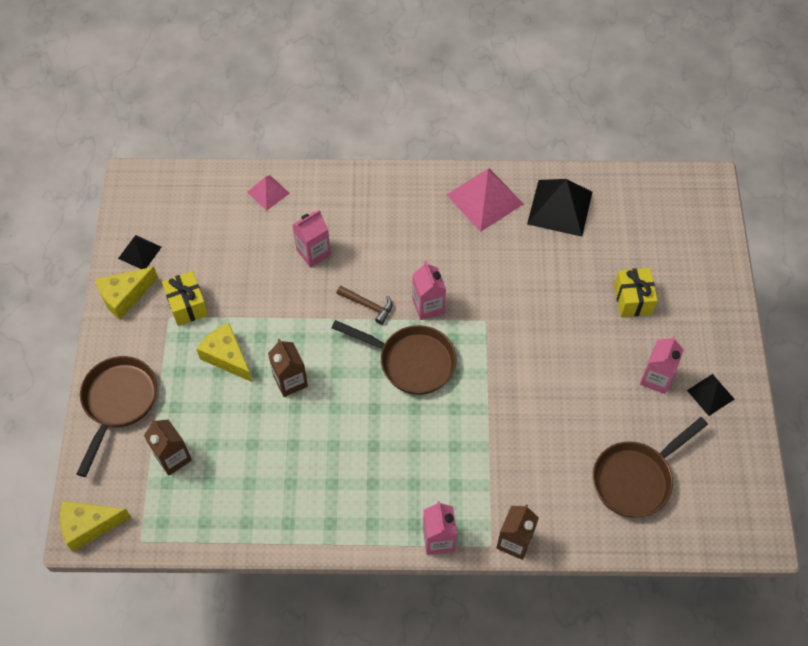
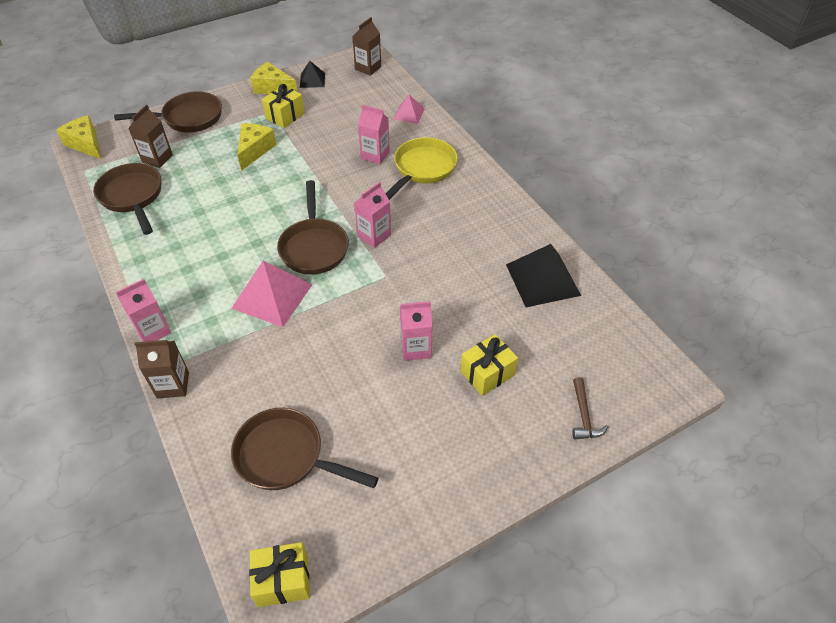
camera: 60 degrees right, 10 degrees down
(224, 502) = (132, 197): none -> brown pan
(290, 381) = (254, 188): brown carton -> brown carton (368, 68)
(362, 223) = (422, 169): none -> yellow pan
(368, 305) = (349, 202): brown hammer -> brown hammer (583, 415)
(484, 199) = (507, 228): pink pyramid -> pink pyramid (272, 296)
(656, 378) = (411, 428): pink carton -> pink carton (416, 348)
(710, 394) = (423, 486): black pyramid -> none
(741, 522) = (283, 580): none -> yellow gift

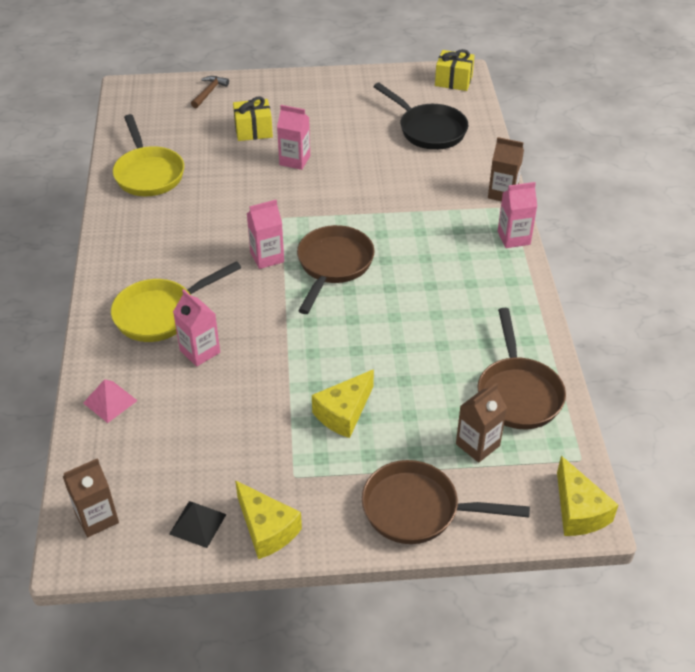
camera: 155 degrees left, 5 degrees down
(272, 296) = (395, 233): pink pyramid -> none
(285, 116) = (276, 460): yellow gift -> none
(286, 456) = (428, 130): brown pan -> black pan
(543, 279) = (148, 173): black pyramid -> yellow pan

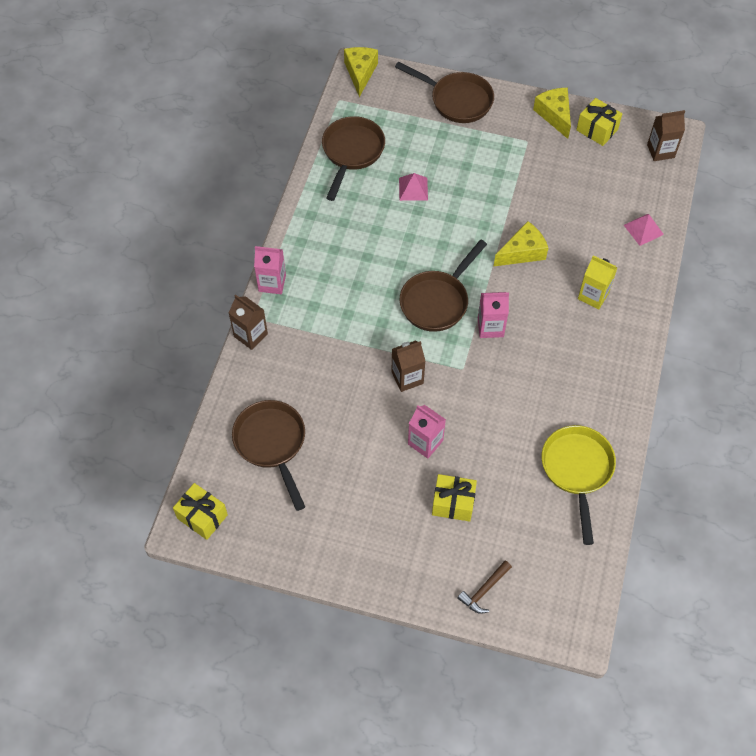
camera: 160 degrees left, 15 degrees up
(161, 313) = (593, 295): yellow pan -> yellow carton
(197, 524) = (597, 130): black pyramid -> yellow gift
(200, 351) = (569, 251): pink carton -> none
(344, 413) = (478, 173): yellow cheese -> yellow cheese (522, 252)
(417, 371) = (413, 189): none -> pink pyramid
(428, 130) = (272, 444): black pan -> brown pan
(477, 445) = (399, 127): brown carton -> brown carton (407, 378)

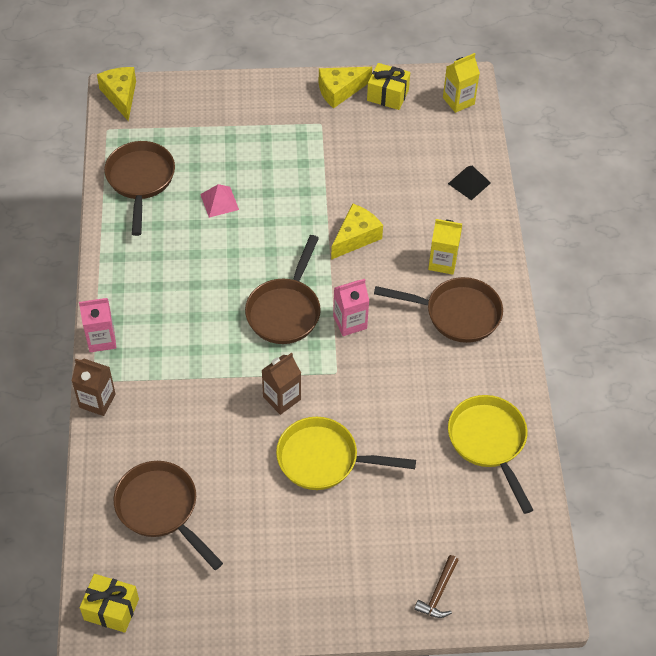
camera: 20 degrees left, 5 degrees down
(425, 442) = (324, 459): pink carton -> yellow pan
(453, 503) = (375, 513): yellow gift -> none
(457, 100) = (233, 100): brown pan -> brown pan (456, 314)
(554, 115) = (339, 91): yellow cheese -> yellow cheese turned 75 degrees counterclockwise
(643, 229) = (469, 183): pink pyramid -> black pyramid
(660, 151) = (458, 101): brown carton -> yellow carton

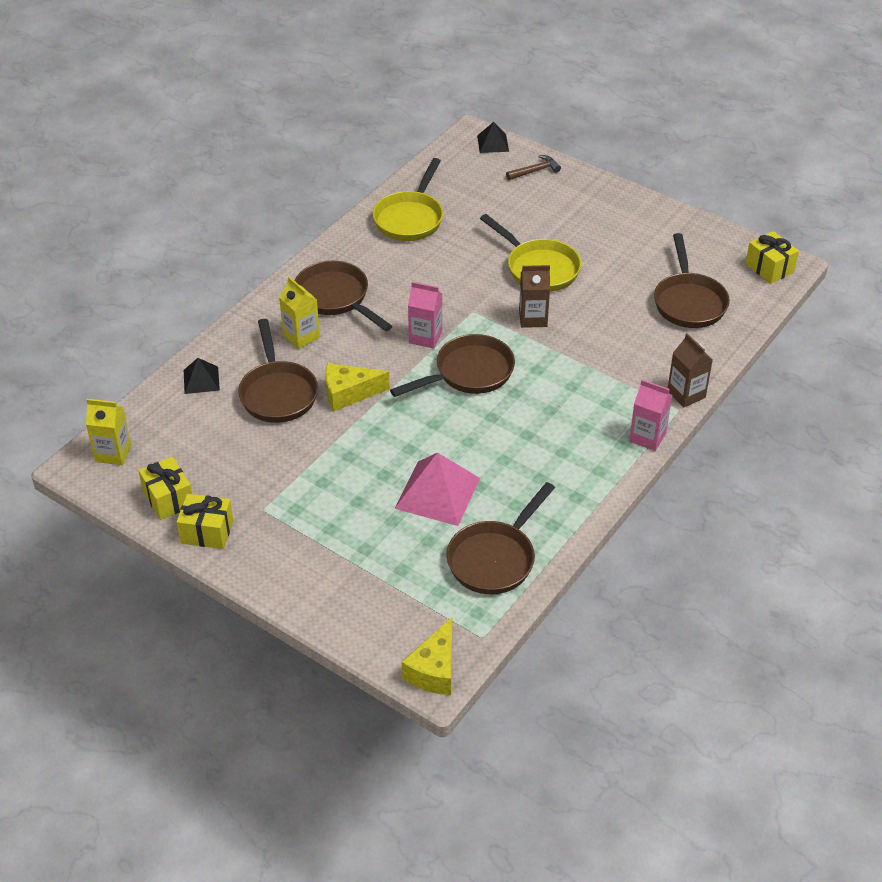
camera: 140 degrees left, 10 degrees down
(219, 202) = (437, 493): pink pyramid -> pink pyramid, size x1.80
(339, 91) = (207, 532): yellow cheese -> yellow gift
(405, 206) = (278, 393): none -> brown pan
(516, 606) = (492, 143): none -> black pyramid

